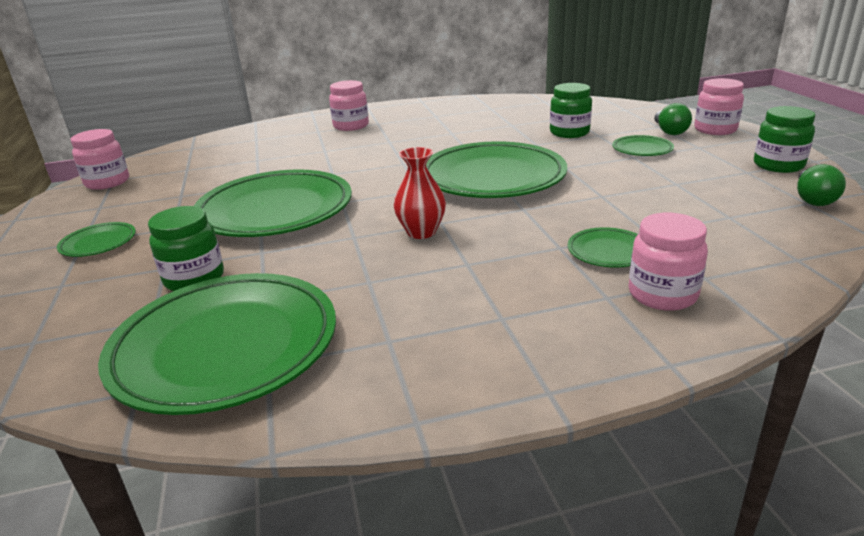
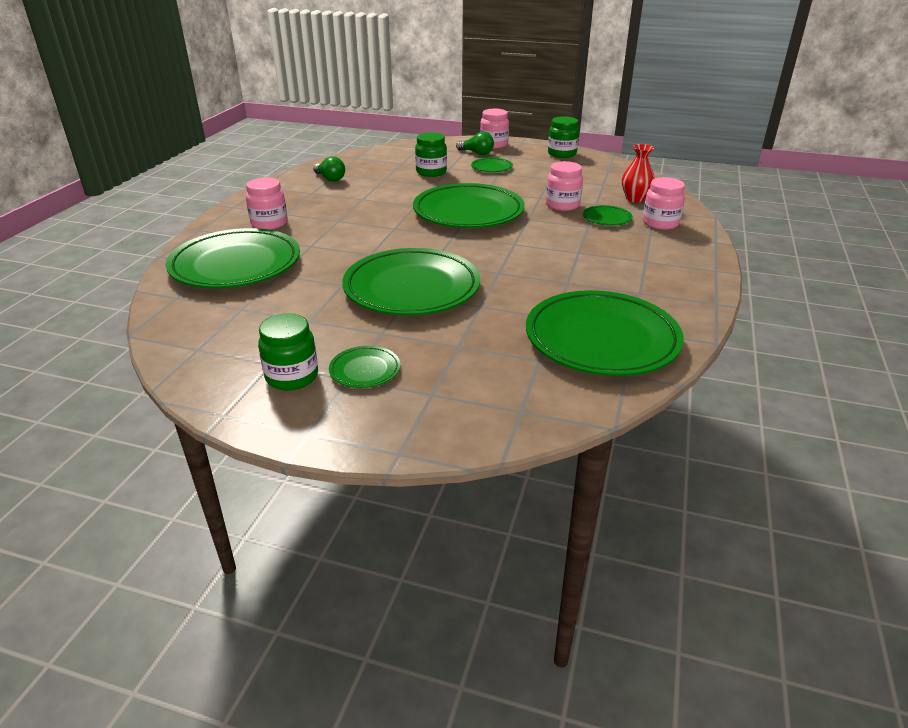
camera: 60 degrees left, 5 degrees up
(107, 182) = (200, 353): pink jar -> pink jar (562, 205)
(194, 279) = (493, 336): green jar -> green jar (292, 377)
(261, 143) = (236, 265): none -> green plate
(421, 232) = (520, 252): red vase -> red vase (635, 199)
(813, 199) = (607, 164): green light bulb -> green light bulb (330, 179)

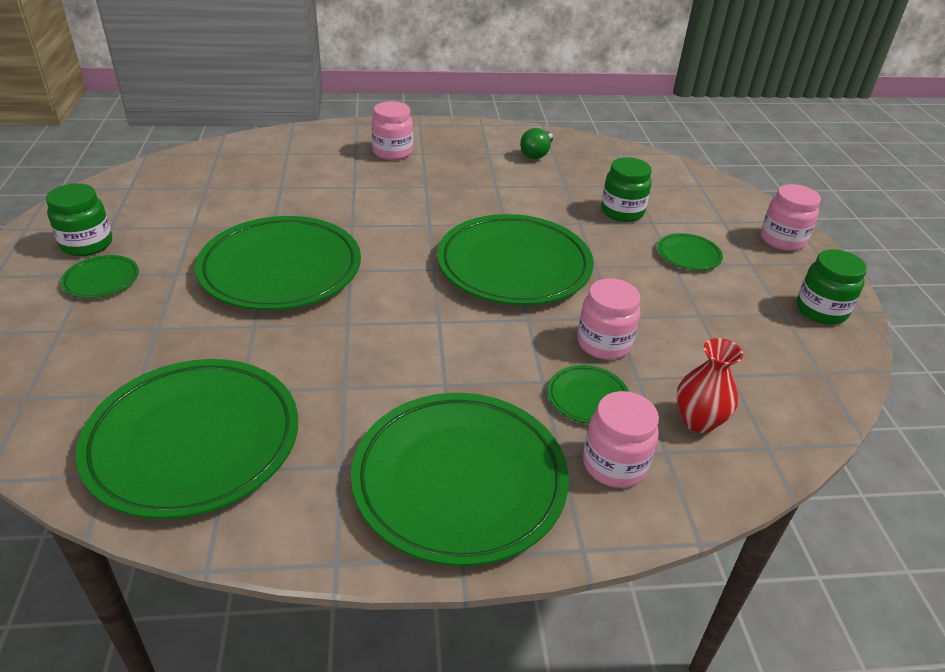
camera: 65 degrees right, 5 degrees up
(236, 265) = (291, 161): green plate -> green plate (459, 481)
(477, 153) = (731, 232): green light bulb -> none

